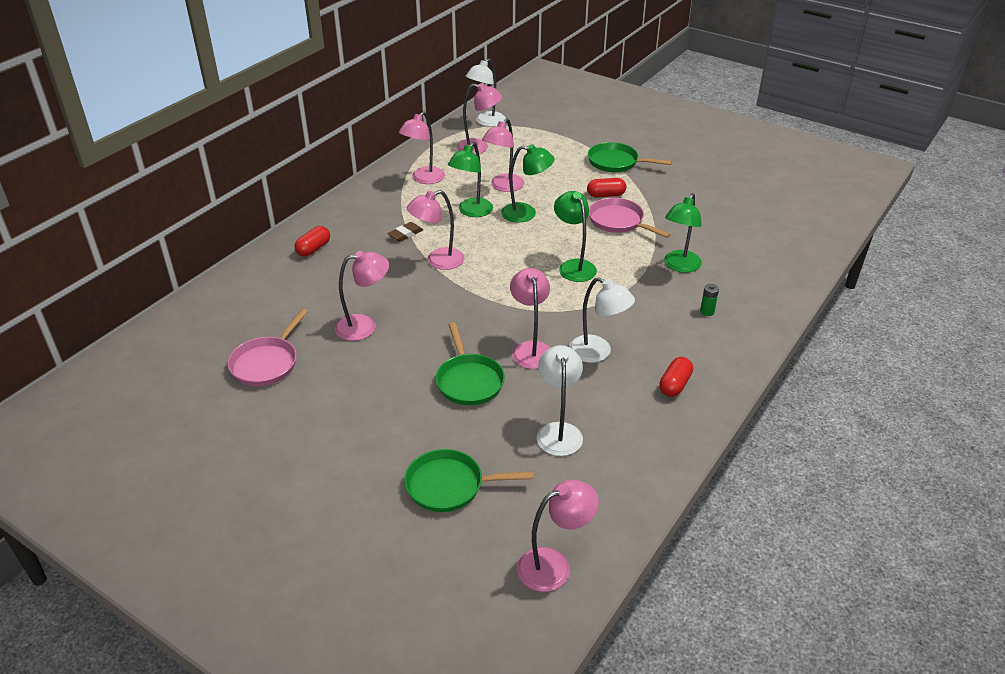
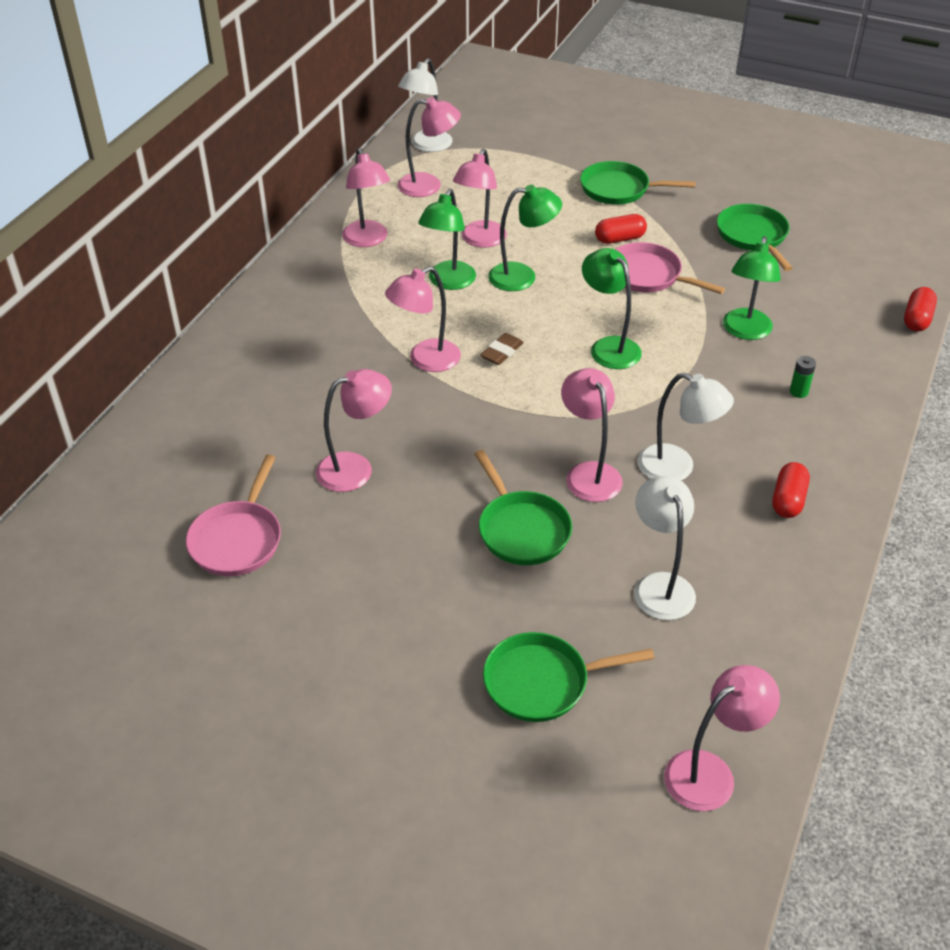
camera: 10 degrees left, 5 degrees up
(313, 249) = (247, 361): red capsule -> red capsule (917, 319)
(405, 234) = (368, 325): brown eraser -> brown eraser (502, 352)
(424, 179) = (368, 240): pink lamp -> pink lamp turned 45 degrees counterclockwise
(706, 203) = (753, 236): none -> green pan

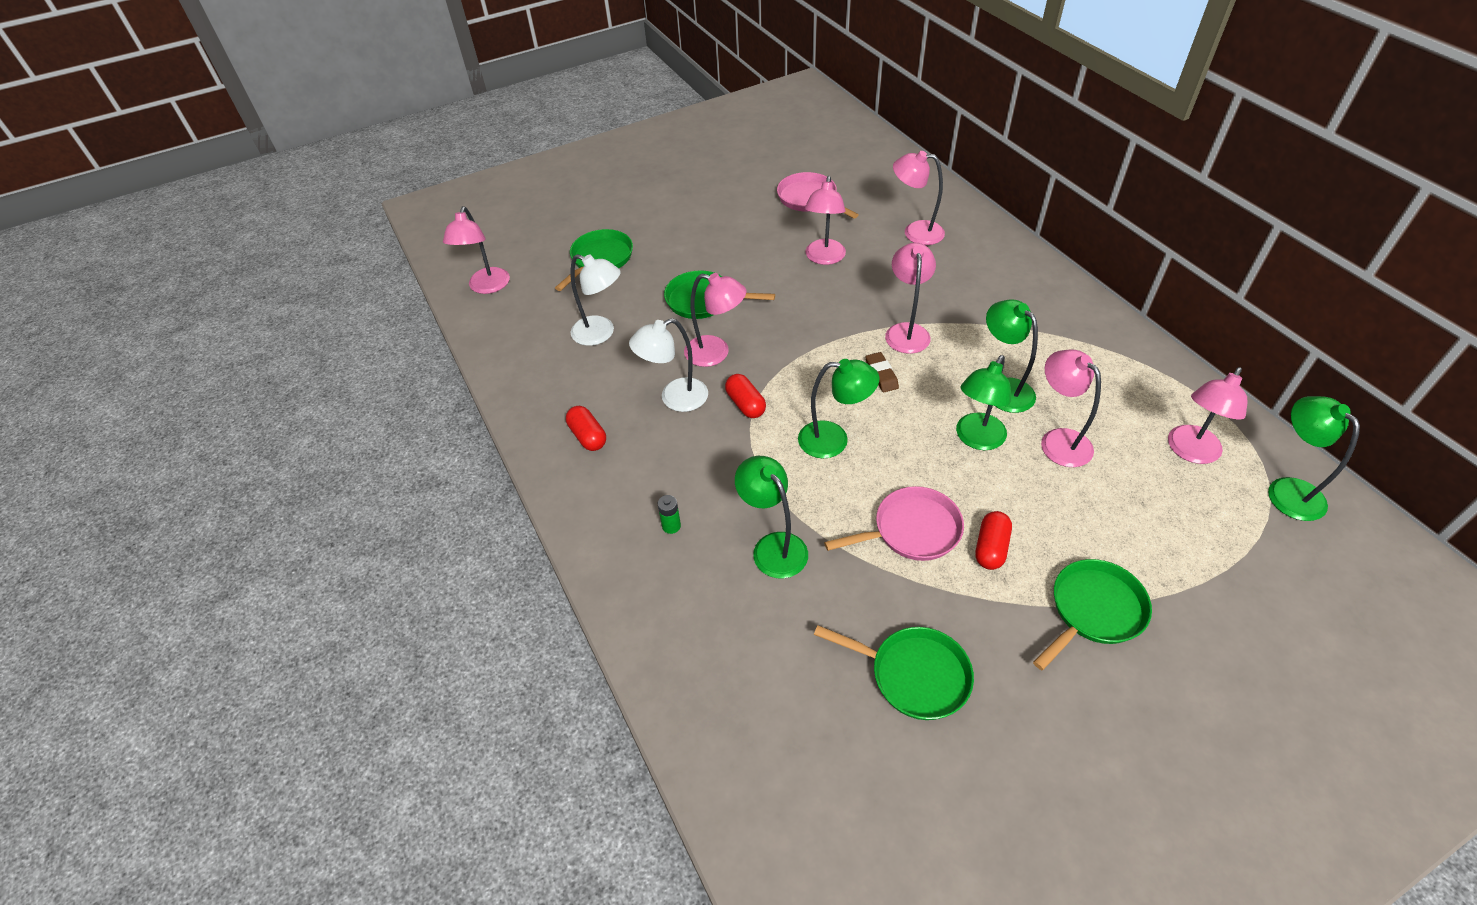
camera: 130 degrees right, 5 degrees up
(368, 240) = (1106, 368): pink lamp -> pink lamp (915, 232)
(427, 146) = (1287, 490): white lamp -> green lamp
(917, 319) = (664, 710): red capsule -> red capsule (745, 404)

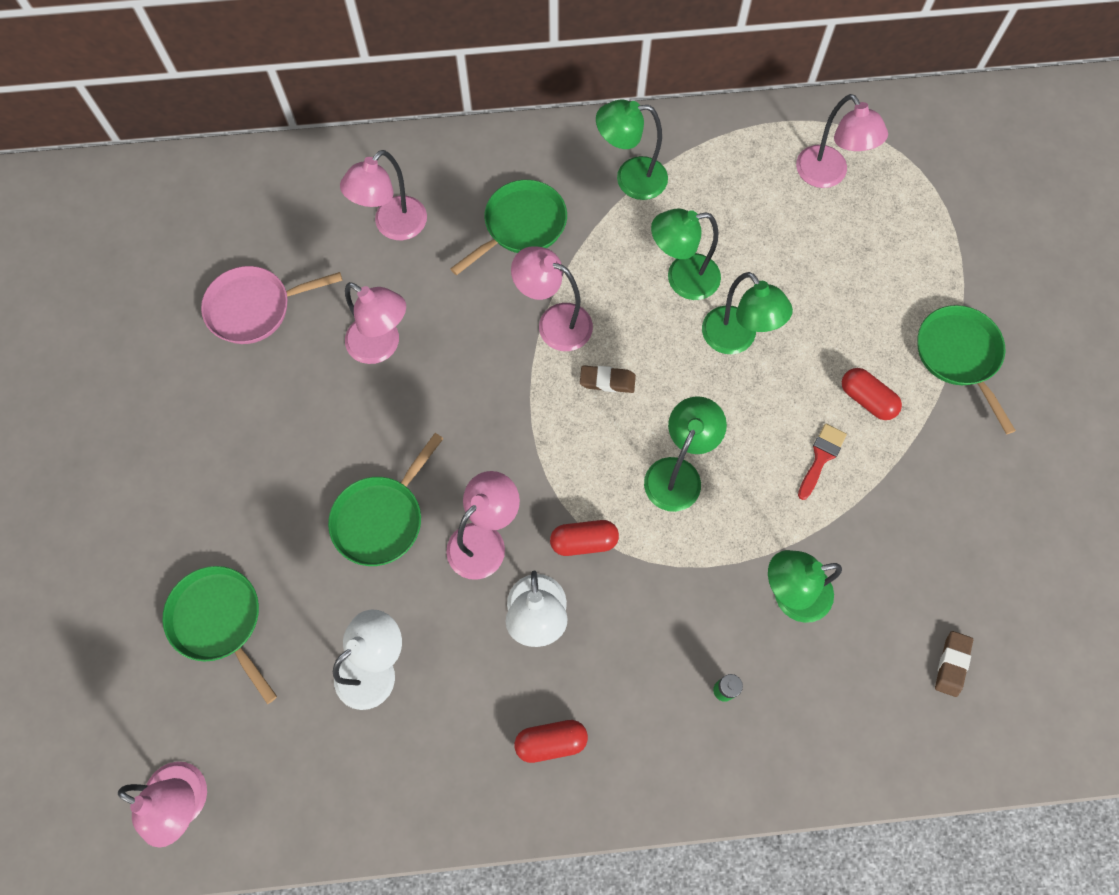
camera: 70 degrees left, 20 degrees up
(775, 693) = (951, 664): none -> brown eraser
(911, 530) = (821, 457): pink pan -> red brush
(913, 674) = (972, 535): green pan -> green pan (521, 226)
(1058, 440) = (768, 270): pink lamp -> none
(1287, 490) = (897, 134): green lamp -> green lamp (630, 178)

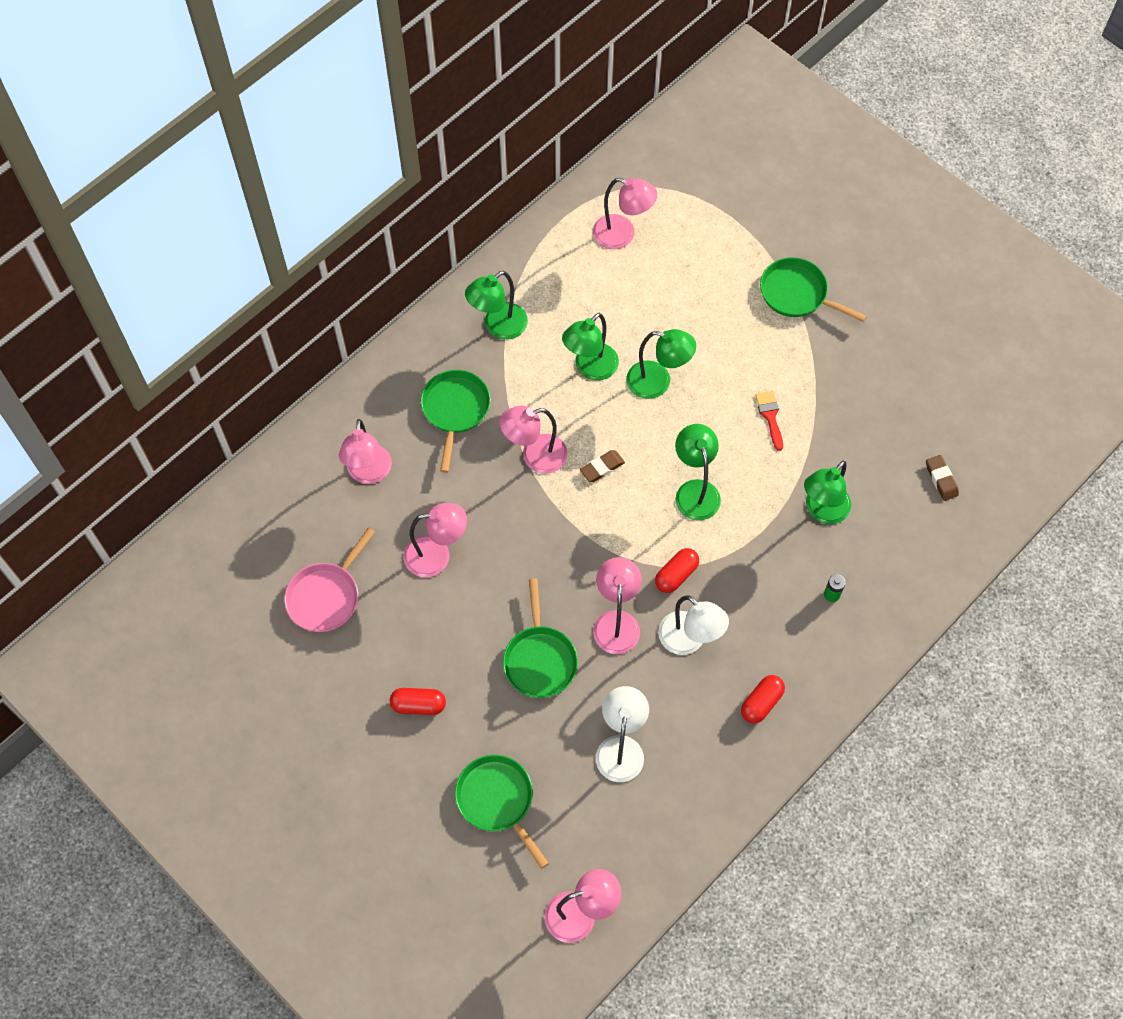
camera: 40 degrees left, 5 degrees down
(220, 621) = (497, 801): green pan -> green pan turned 45 degrees clockwise
(866, 399) = (766, 361): red capsule -> red capsule (418, 705)

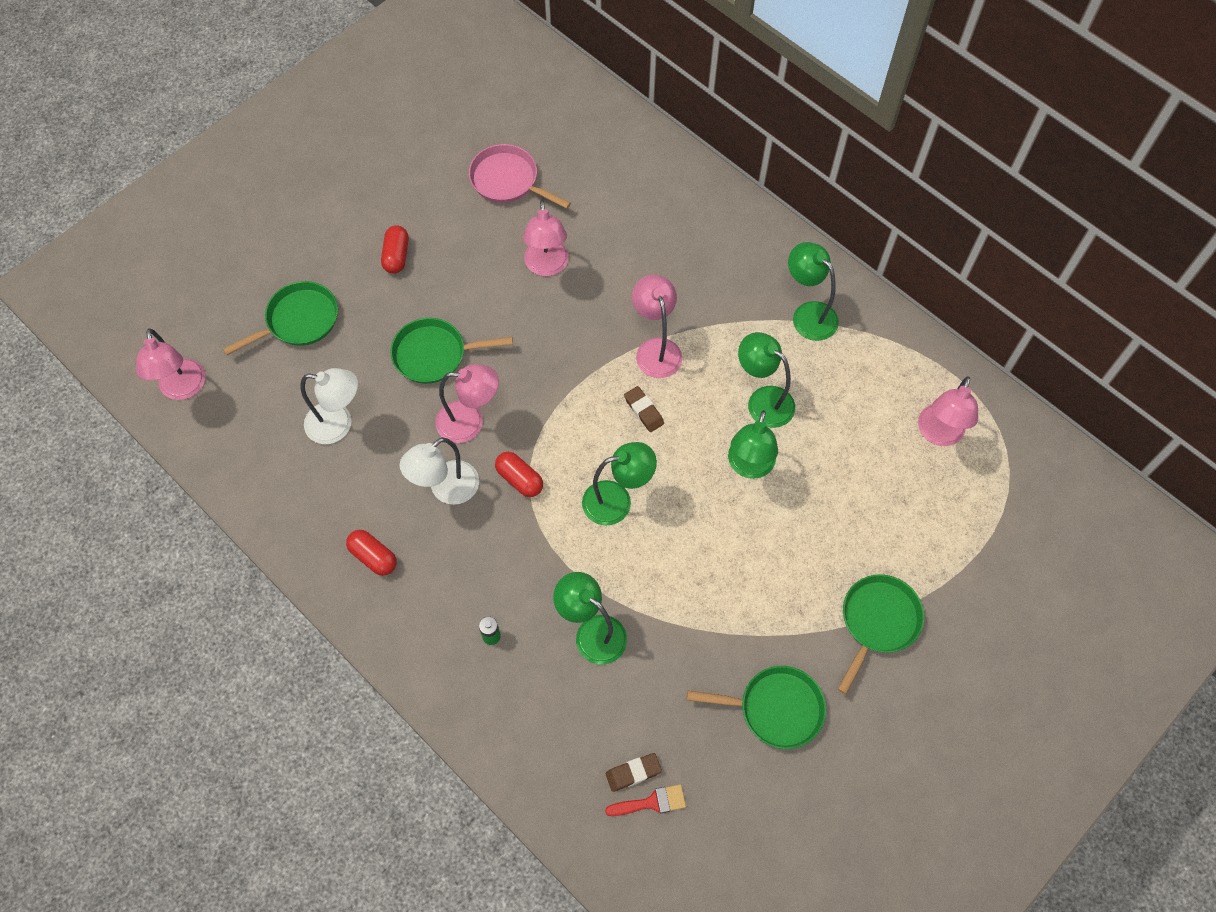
camera: 90 degrees right, 0 degrees up
(369, 473) = (635, 208): pink lamp -> none
(455, 410) = (706, 278): green pan -> green pan (775, 708)
(770, 416) = (711, 582): red brush -> red brush (651, 802)

